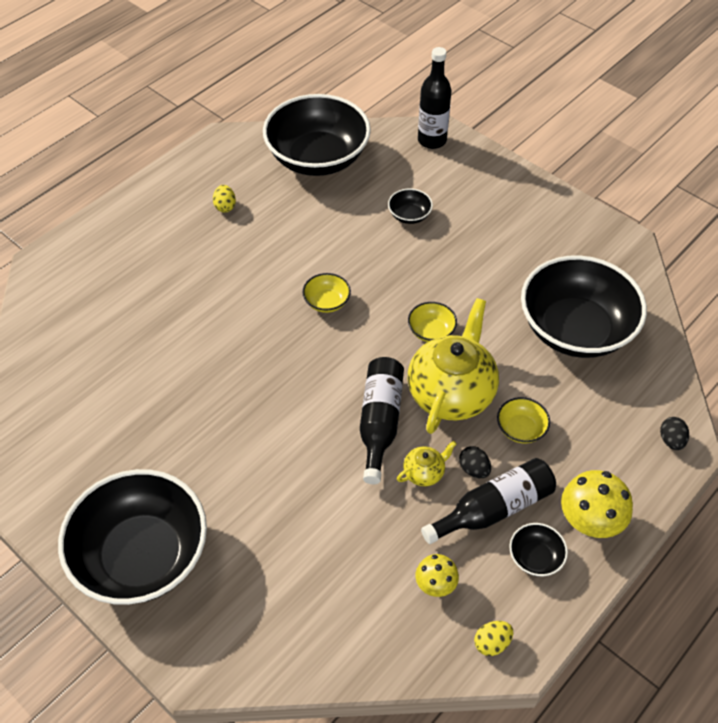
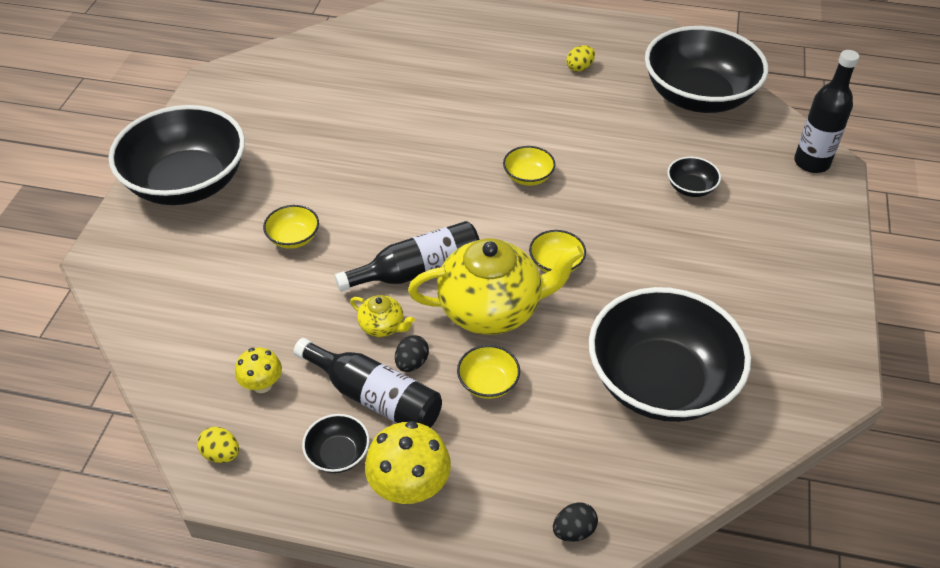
camera: 60 degrees right, 5 degrees down
(280, 495) = (293, 238): none -> yellow bowl

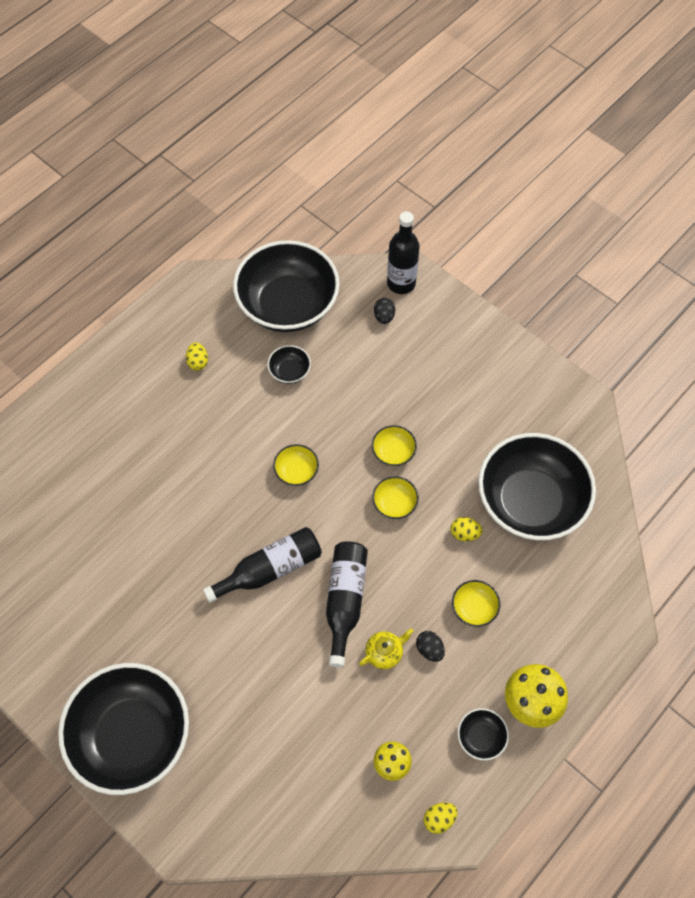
camera: 60 degrees left, 15 degrees up
(293, 238) = (254, 676): yellow bowl -> yellow bowl (393, 452)
(375, 397) = (445, 689): black bottle -> black bottle (270, 569)
(491, 309) = (411, 570): yellow teapot -> none
(570, 337) = (464, 533): none -> yellow egg
(573, 531) = (611, 620): black egg -> black egg (384, 317)
(690, 188) = (377, 372): black bowl -> black bowl (289, 371)

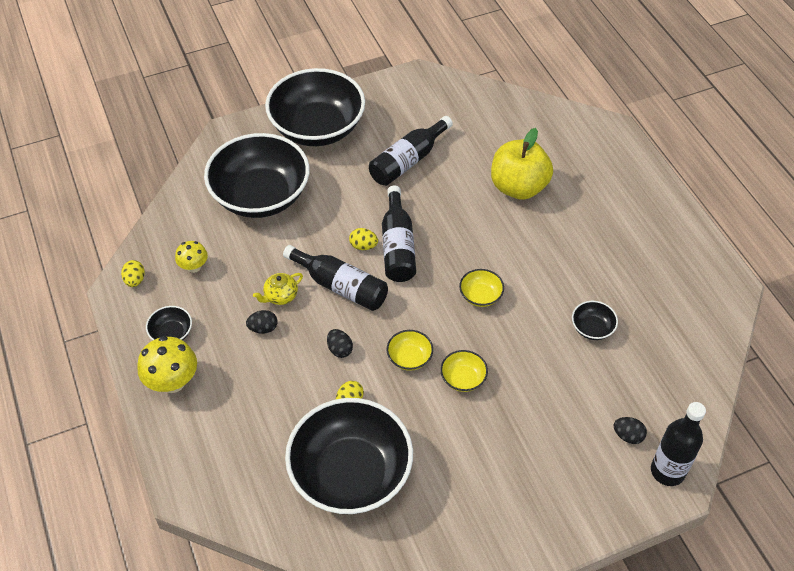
camera: 115 degrees right, 10 degrees down
(142, 487) = (518, 187): none -> yellow apple
(147, 610) = (408, 161): none -> black bottle
(198, 362) = (632, 261): yellow egg -> yellow egg (363, 246)
(288, 305) = (675, 355): black bowl -> black bowl (261, 196)
(384, 653) = (280, 296): yellow teapot -> yellow teapot turned 60 degrees clockwise
(416, 567) = (340, 349): none -> black egg
(474, 608) = (277, 377): yellow bowl -> none

